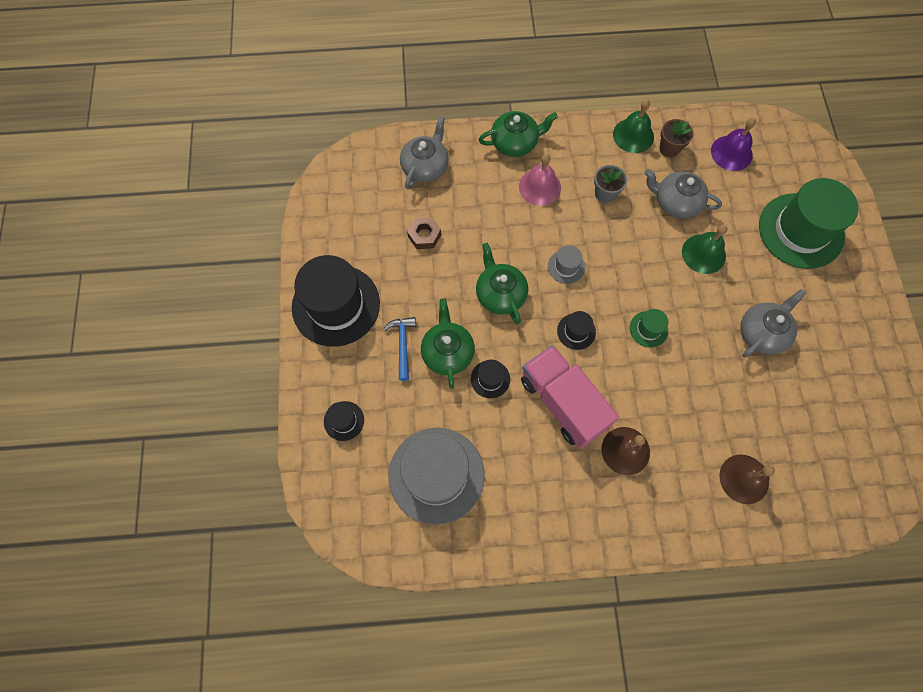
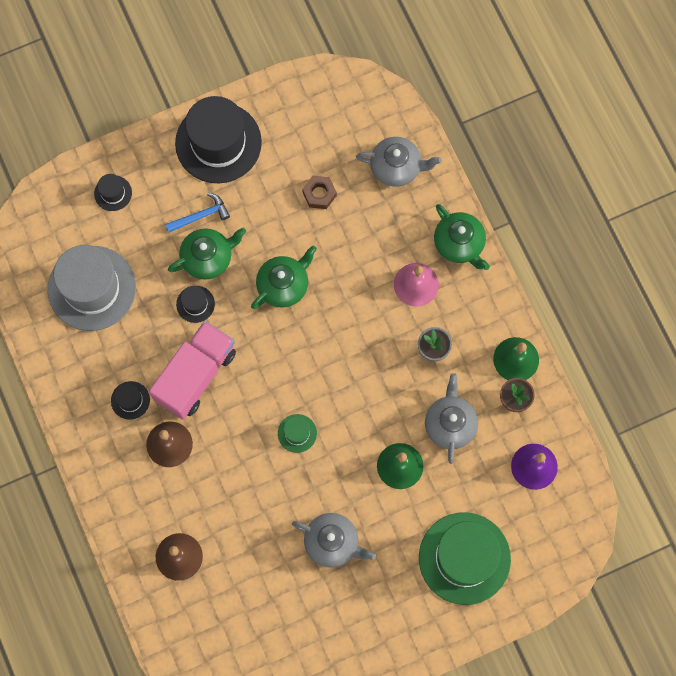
camera: 70 degrees right, 5 degrees up
(566, 267) = (335, 337): grey hat -> none
(576, 331) = (270, 366): black hat -> black hat (130, 400)

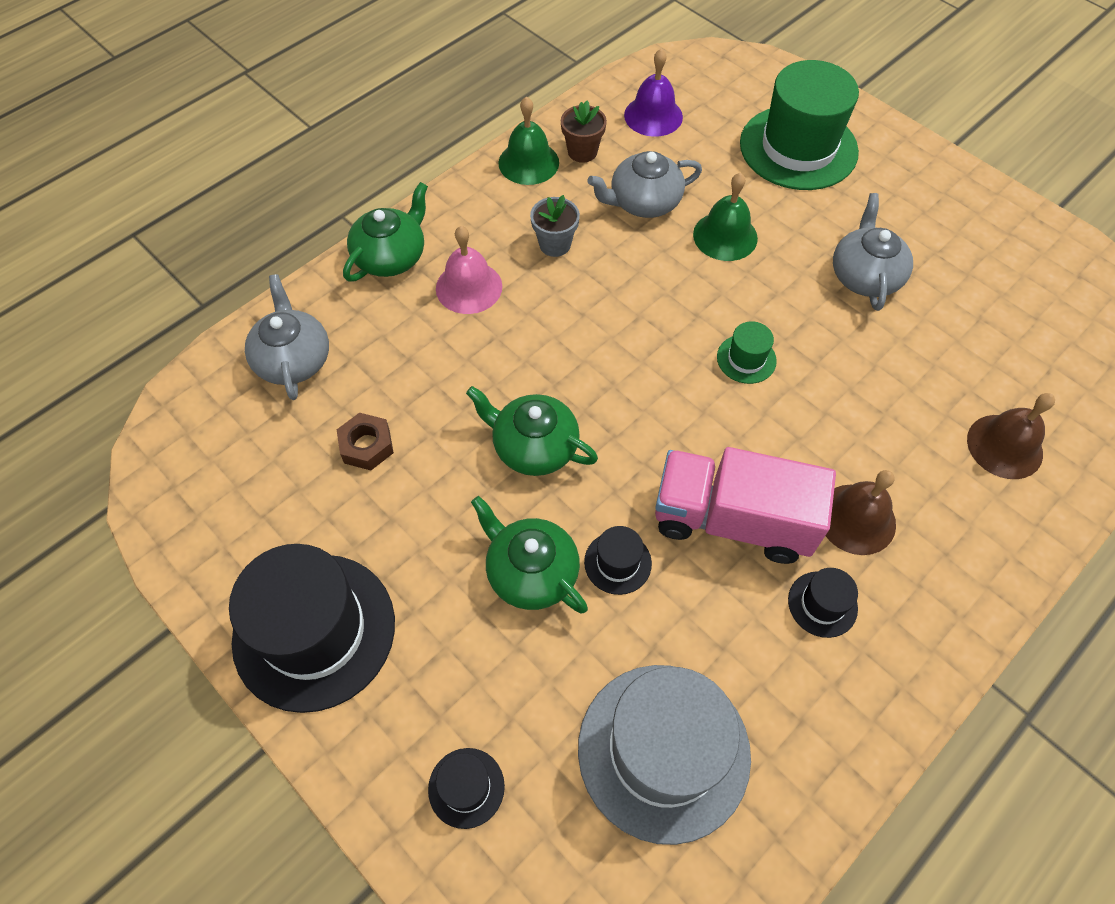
camera: 110 degrees left, 15 degrees down
(200, 216) = (460, 610): blue hammer -> none

